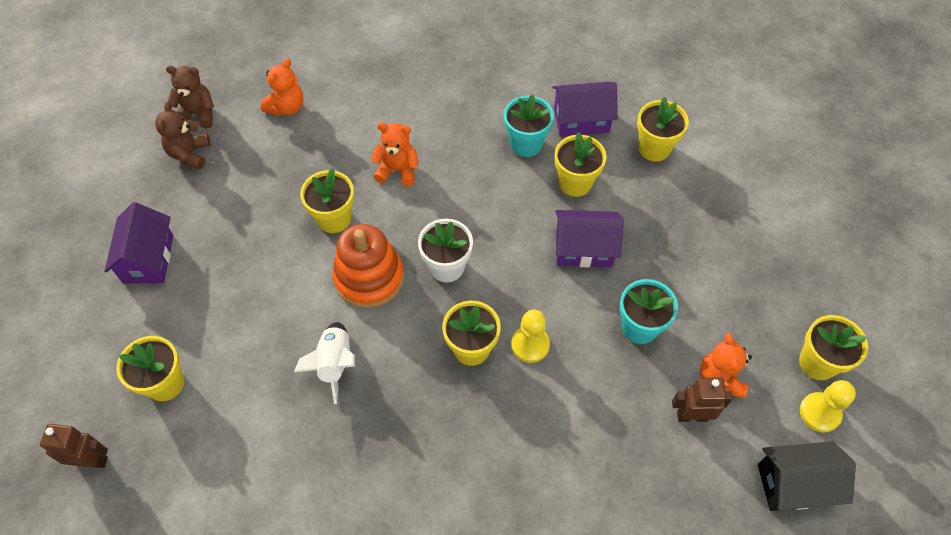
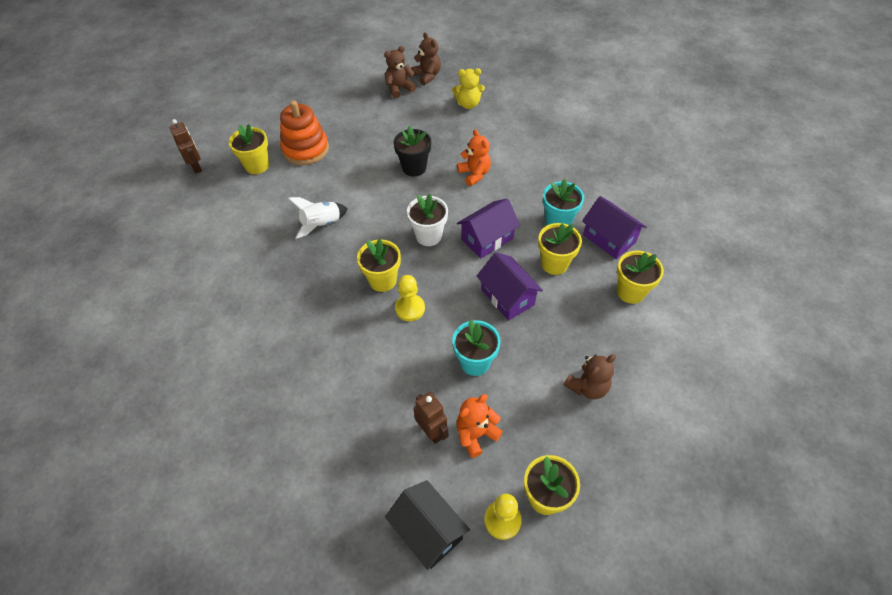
camera: 55 degrees right, 5 degrees down
(148, 259) = (322, 114): purple house -> purple house (487, 239)
(286, 107) = (468, 104): orange teddy bear -> yellow teddy bear
(334, 219) = (414, 168): yellow flower pot -> black flower pot
(369, 277) = (389, 205): orange stacking toy -> orange stacking toy (305, 149)
(730, 253) = (587, 387): none -> brown teddy bear

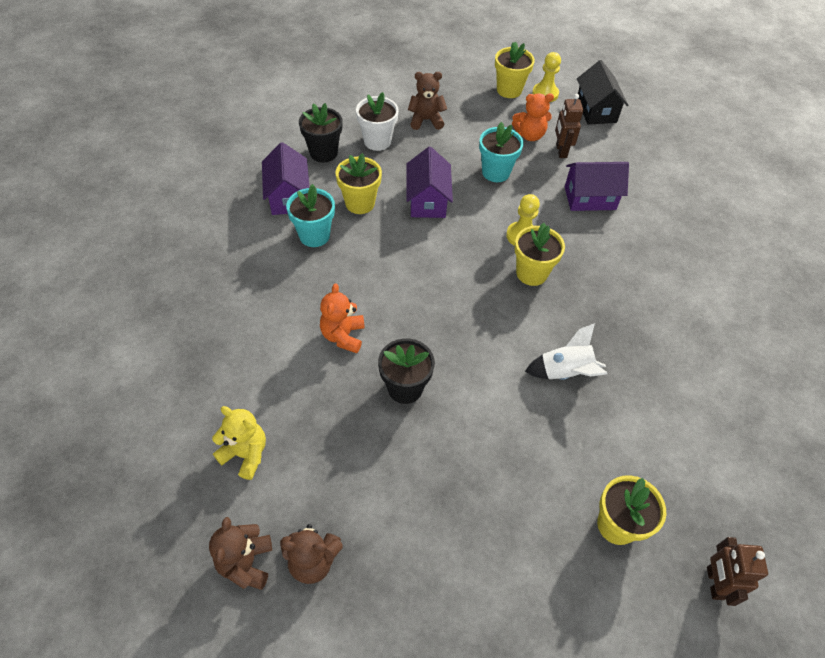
camera: 150 degrees left, 0 degrees up
(305, 149) = (531, 514): orange stacking toy -> none
(428, 236) = (454, 292): white flower pot -> white flower pot (377, 141)
(487, 239) = (398, 257): purple house -> purple house (590, 198)
(630, 292) = (323, 153): yellow flower pot -> black flower pot

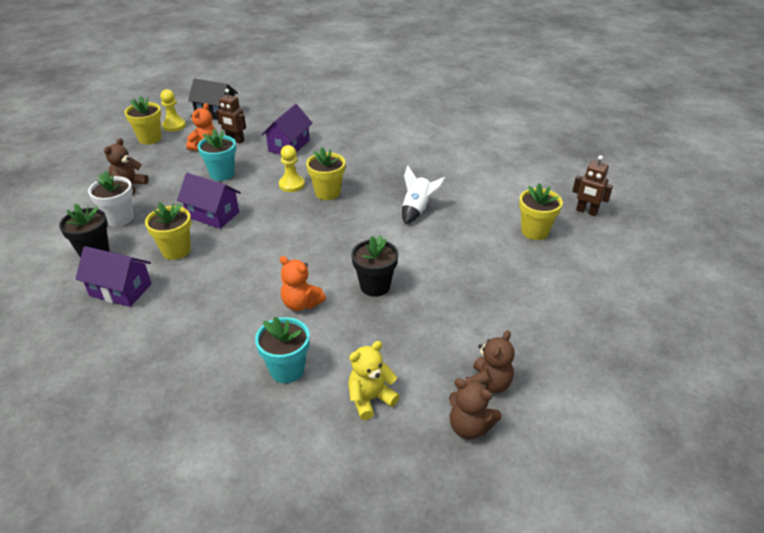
camera: 60 degrees left, 15 degrees down
(314, 235) = (182, 287): turquoise flower pot -> turquoise flower pot (287, 369)

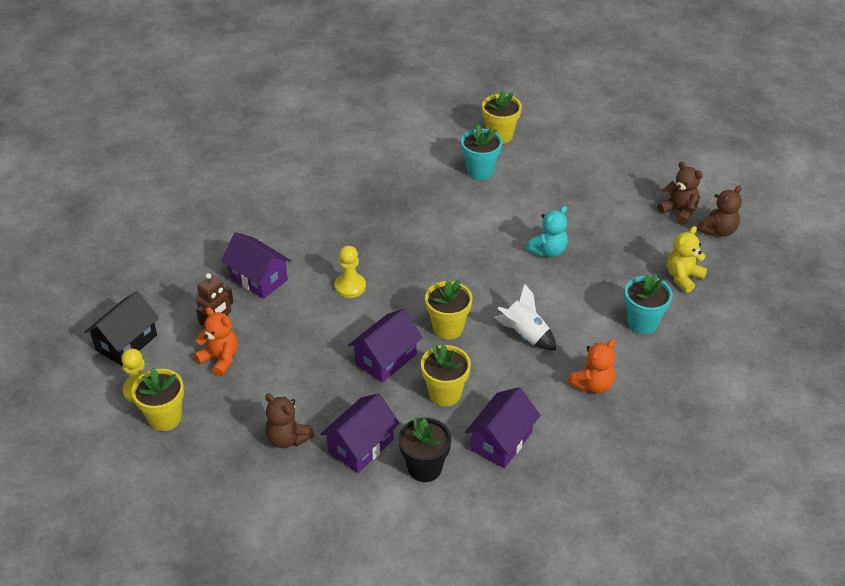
camera: 75 degrees left, 5 degrees up
(120, 218) = (361, 446): white flower pot -> purple house
(222, 174) = (298, 346): turquoise flower pot -> turquoise flower pot (480, 171)
(301, 303) = (559, 303): orange teddy bear -> orange teddy bear (592, 384)
(327, 193) = (379, 260): yellow flower pot -> yellow flower pot (448, 328)
(370, 399) = (683, 277): yellow teddy bear -> yellow teddy bear turned 60 degrees clockwise
(375, 286) = (548, 251): black flower pot -> turquoise teddy bear
(417, 209) = (437, 200): white rocket -> white rocket (525, 334)
(586, 211) = (481, 97): brown robot -> none

